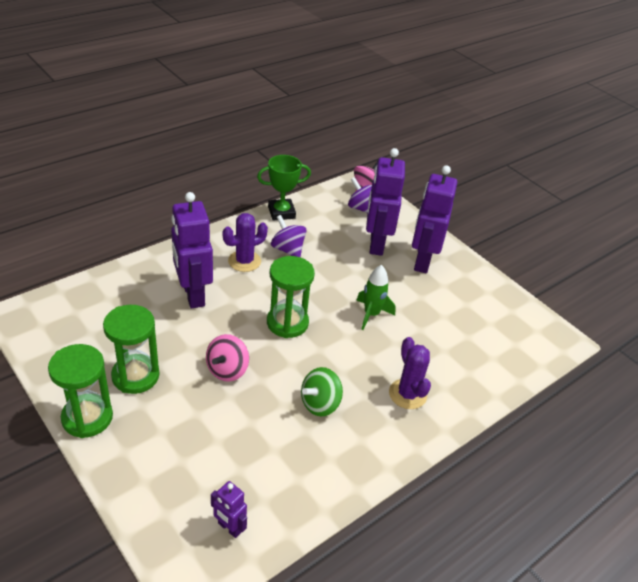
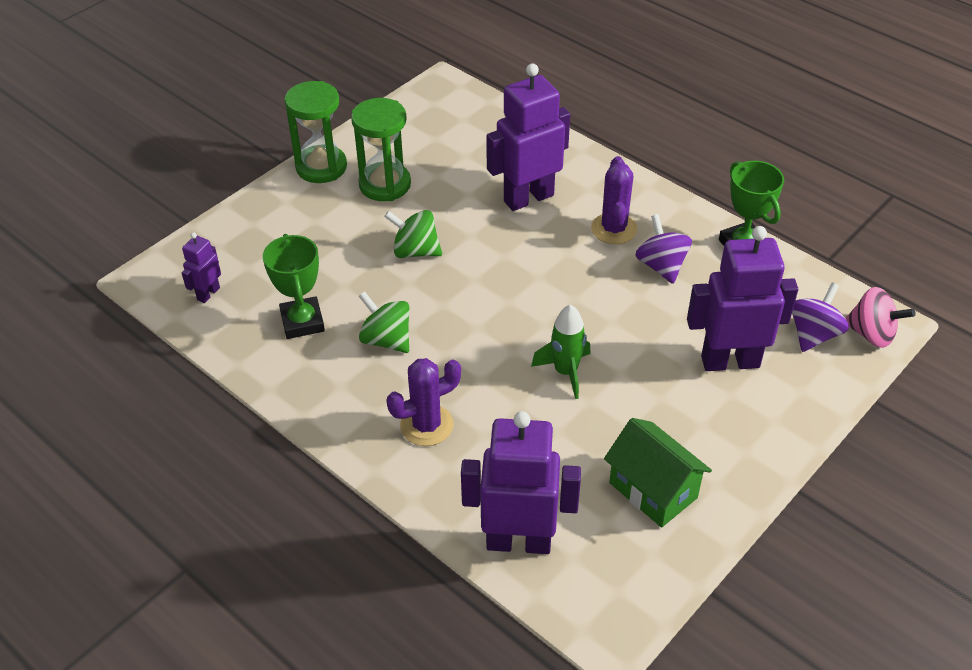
camera: 85 degrees right, 5 degrees up
(227, 370) = (415, 251): pink spinning top -> green spinning top
(244, 261) = (614, 229): purple cactus -> purple cactus turned 45 degrees clockwise
(286, 457) = (302, 322): none -> green trophy
(287, 323) = (513, 289): green hourglass -> none
(288, 249) = (661, 266): purple spinning top -> purple spinning top turned 60 degrees counterclockwise
(422, 261) = (718, 423): purple robot -> purple robot (518, 541)
(468, 299) = (653, 490): none -> green house

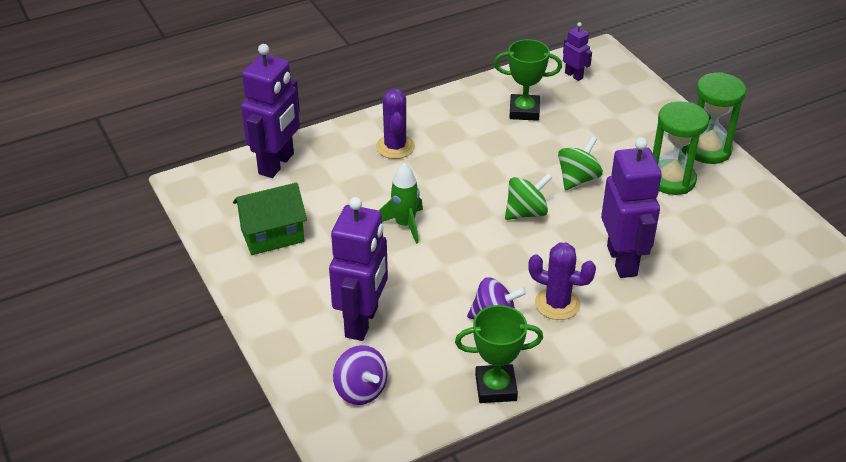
camera: 110 degrees right, 5 degrees down
(386, 339) = (486, 145): green spinning top -> green spinning top (526, 212)
(871, 334) = (338, 433): pink spinning top -> none

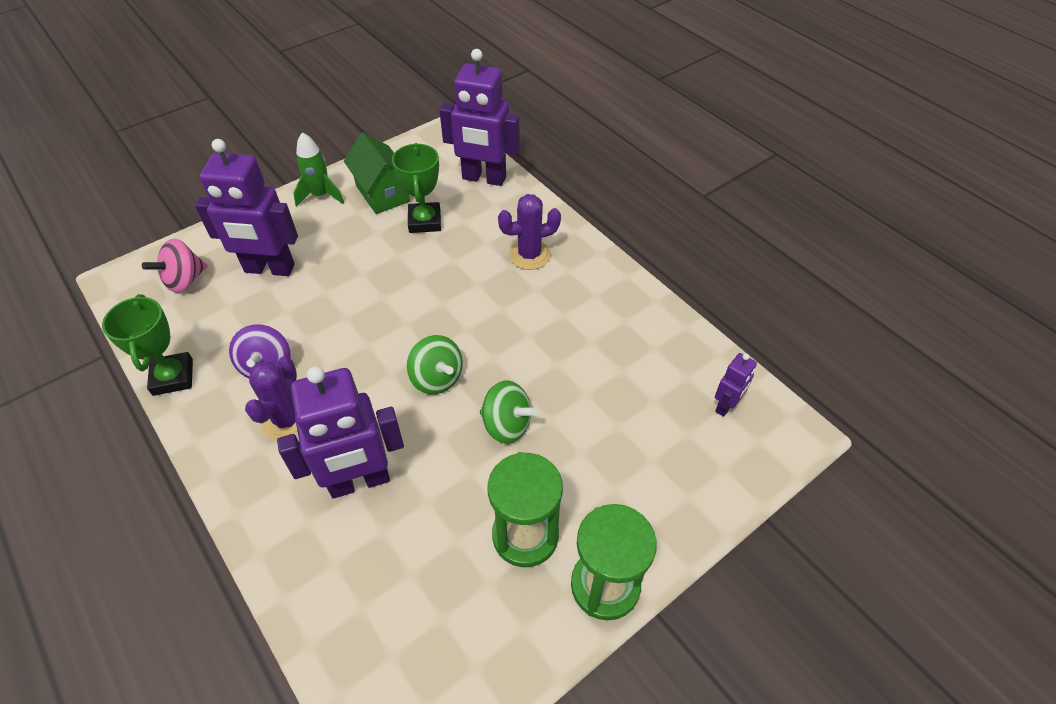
camera: 80 degrees right, 10 degrees up
(360, 390) = (184, 280): purple spinning top -> pink spinning top
(405, 225) = (406, 279): green rocket -> green rocket (321, 195)
(524, 111) = (628, 359): green trophy -> green trophy (425, 221)

